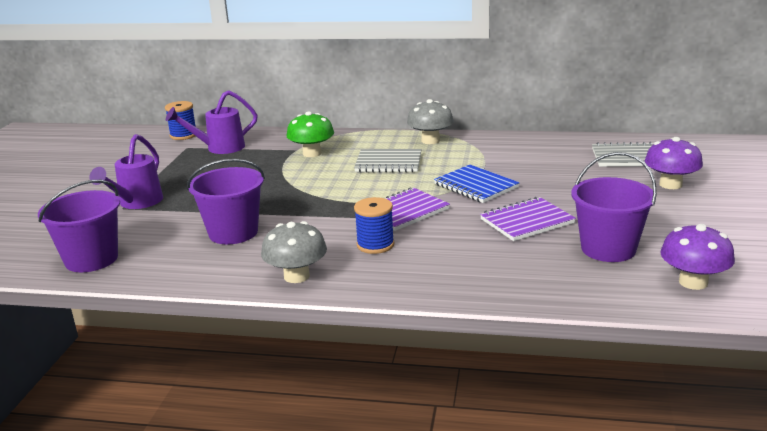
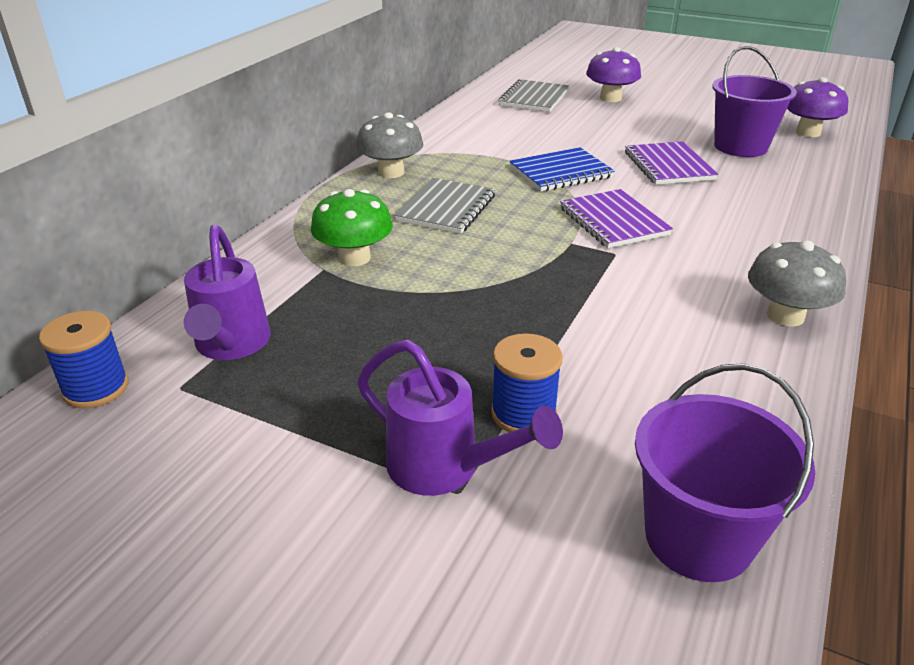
camera: 75 degrees left, 10 degrees up
(233, 232) = (631, 357): purple bucket -> none
(375, 245) = (704, 252): blue spool -> blue spool (523, 413)

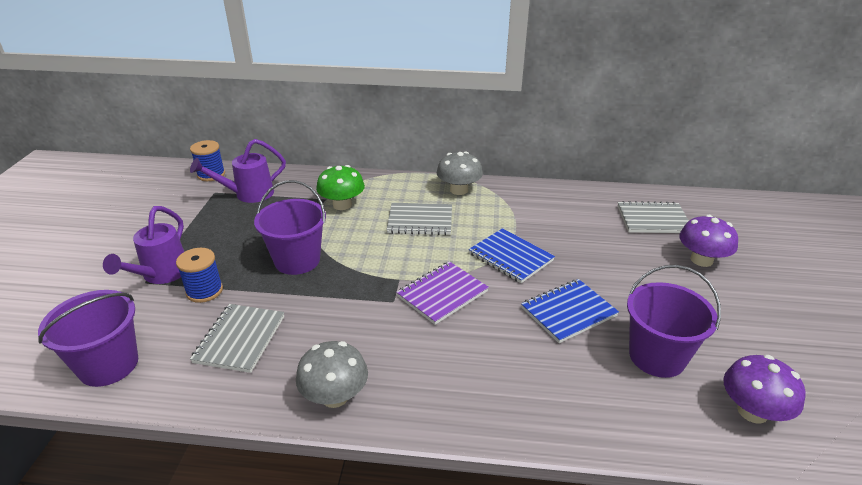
camera: 70 degrees right, 0 degrees up
(484, 313) = (297, 260): none -> purple bucket
(661, 382) = (240, 339): none -> grey notebook
(668, 166) = (568, 312): purple notebook -> blue notebook

